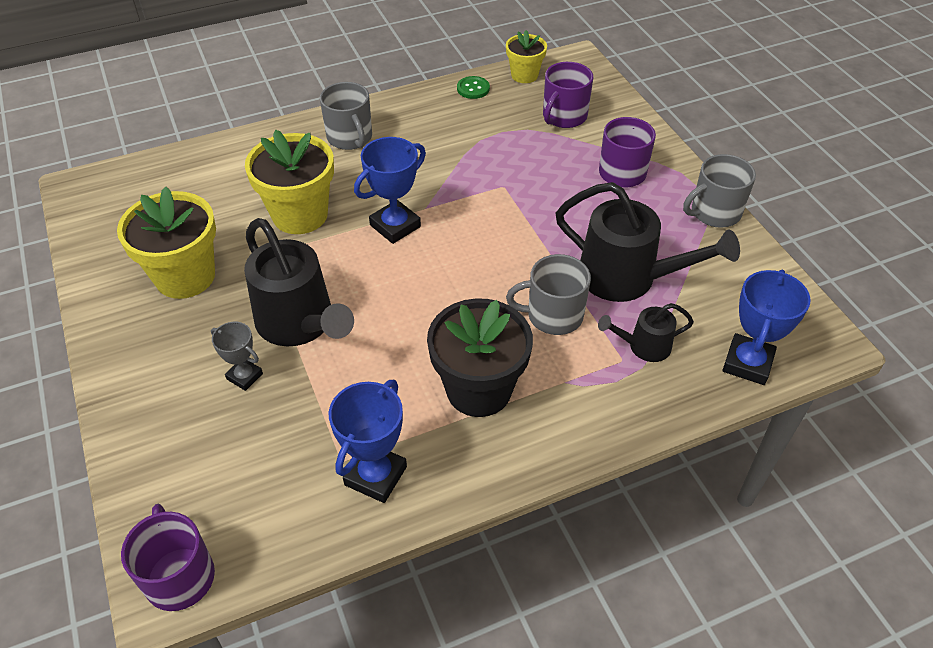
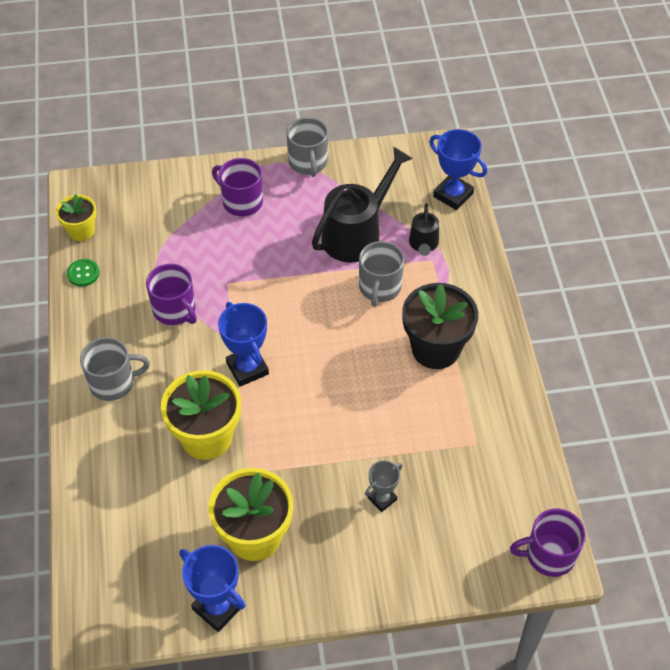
camera: 75 degrees left, 5 degrees up
(301, 324) = (338, 453): black watering can -> none
(375, 476) = (494, 425): blue trophy -> blue trophy (218, 607)
(564, 116) = (154, 219): purple mug -> purple mug (175, 310)

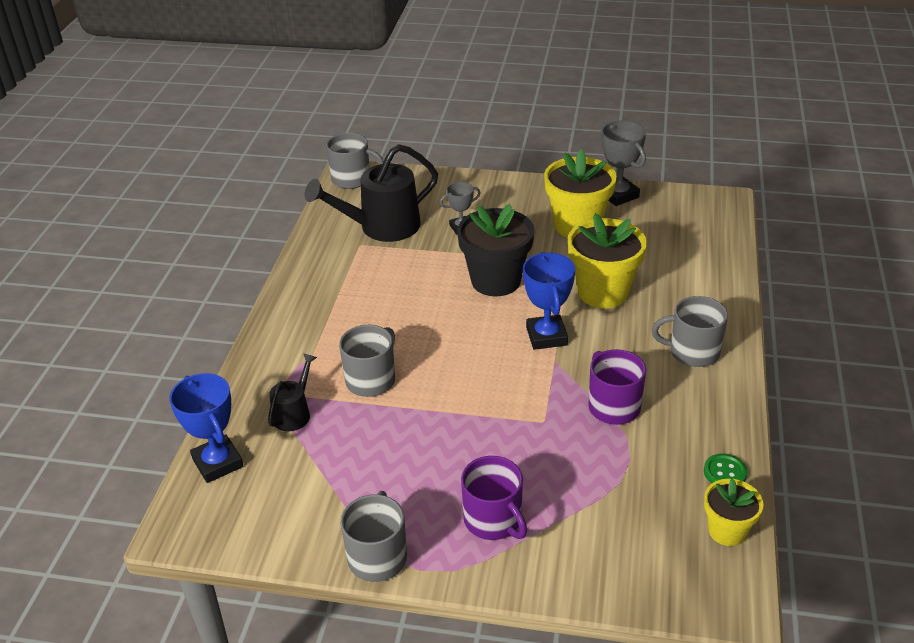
camera: 160 degrees left, 15 degrees down
(218, 607) = (618, 195): blue trophy -> grey trophy
(357, 233) = (363, 443): black watering can -> black watering can (381, 227)
(435, 349) = (348, 315): black flower pot -> black flower pot (496, 281)
(549, 555) = (352, 179): purple mug -> grey mug

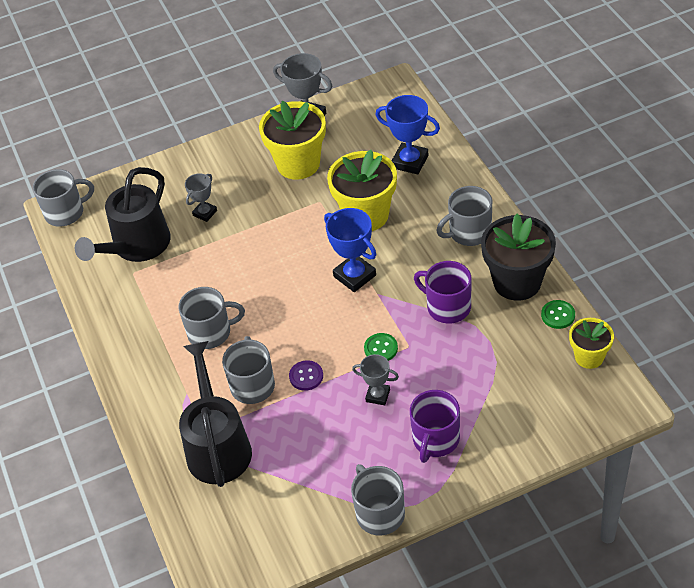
camera: 30 degrees left, 10 degrees up
(218, 463) = (195, 518): blue trophy -> blue trophy (410, 162)
(294, 413) = (217, 445): black watering can -> black watering can, size x1.94
(377, 320) = (210, 332): none -> grey mug
(424, 397) = (306, 376): none -> purple button
(474, 449) = (378, 395): none -> grey trophy
(493, 520) = (435, 439): purple mug -> purple mug turned 90 degrees clockwise
(496, 281) = (275, 248): black flower pot -> black flower pot (517, 282)
(515, 409) = (381, 348): none -> green button

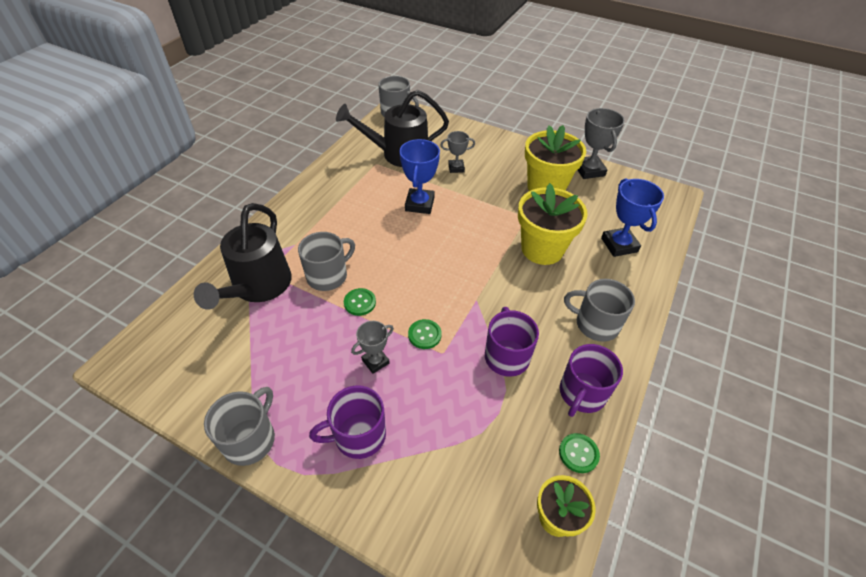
camera: 45 degrees right, 0 degrees up
(210, 332) = (358, 227): grey mug -> none
(217, 445) = (258, 287): black watering can -> black watering can turned 150 degrees clockwise
(306, 376) = (360, 302): purple button -> green button
(354, 276) = (480, 276): blue trophy -> blue trophy (419, 204)
(378, 395) = (375, 361): grey trophy -> grey trophy turned 75 degrees clockwise
(517, 282) = (582, 393): black flower pot -> purple mug

